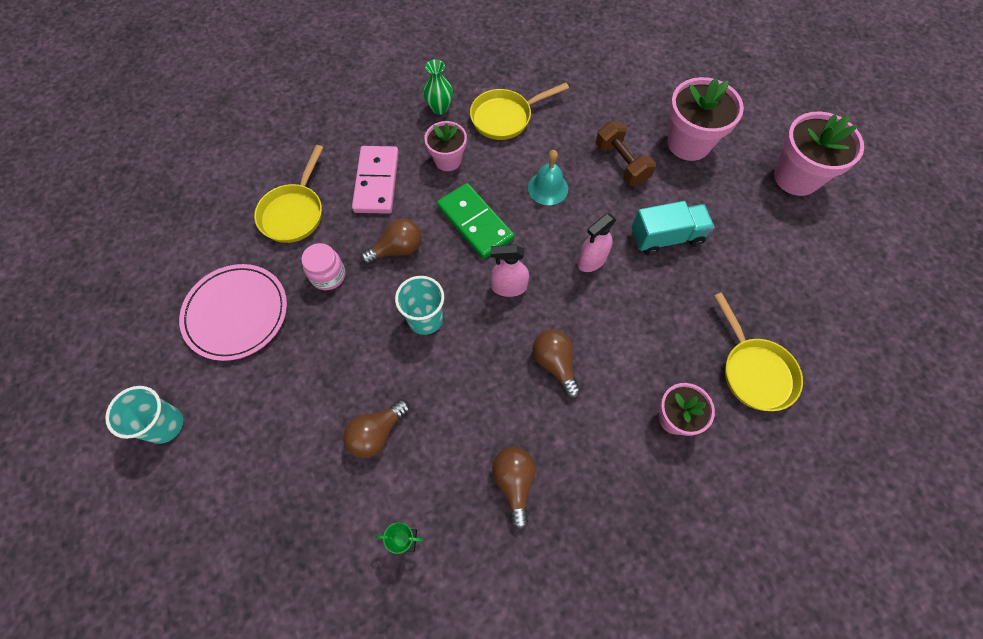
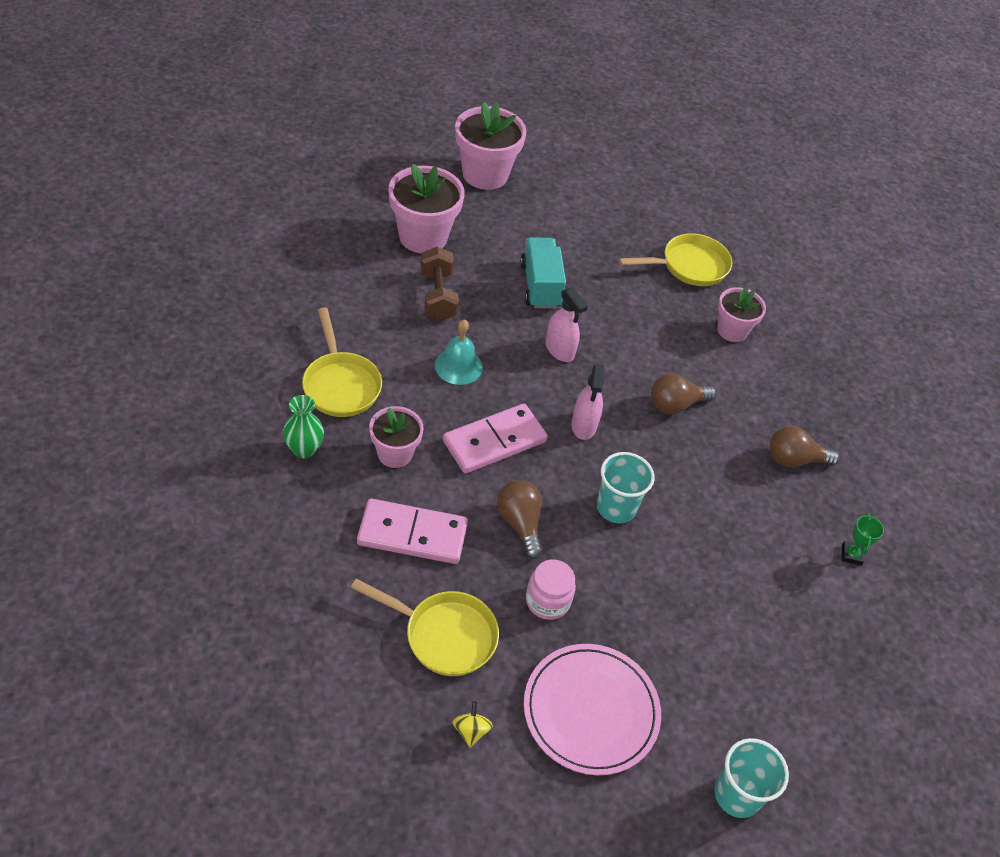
camera: 90 degrees left, 15 degrees down
(221, 238) = (471, 731): none -> yellow spinning top
(377, 433) = (747, 568): brown light bulb -> none
(475, 223) = (494, 441): green domino -> pink domino
(621, 163) = (438, 296): brown dumbbell -> brown dumbbell turned 75 degrees counterclockwise

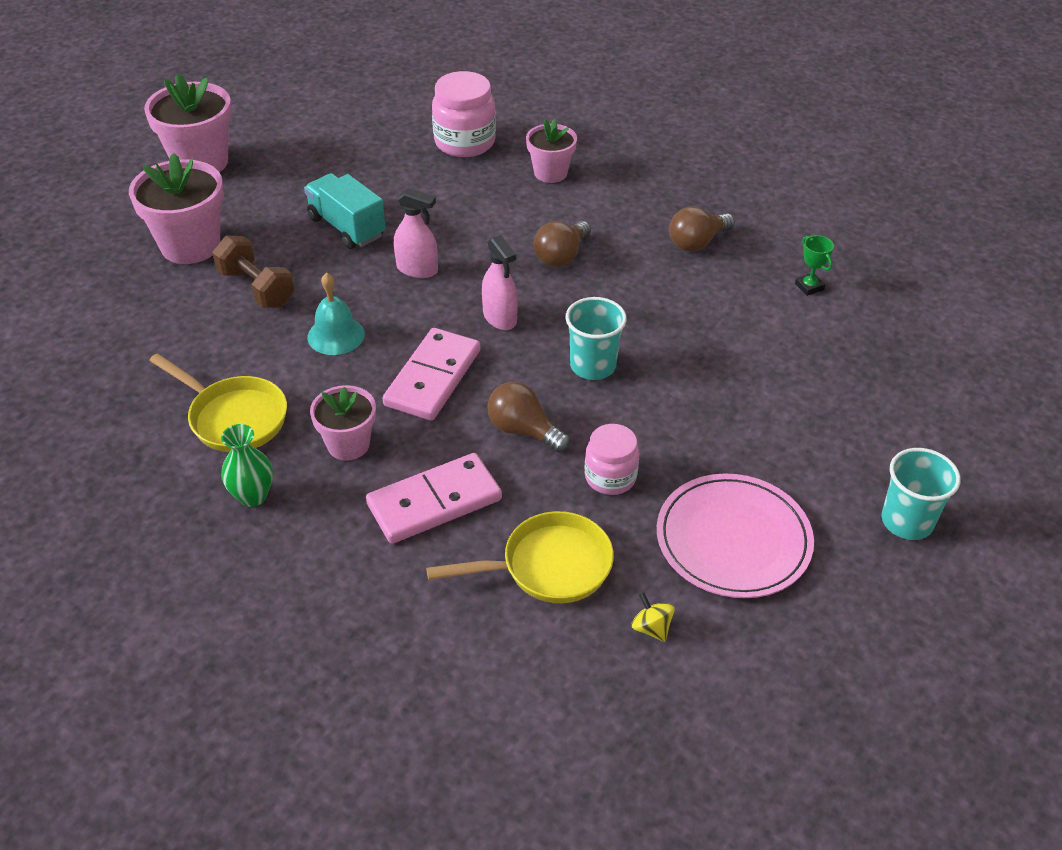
camera: 30 degrees left, 5 degrees down
(689, 266) = (465, 142): yellow pan -> pink jar

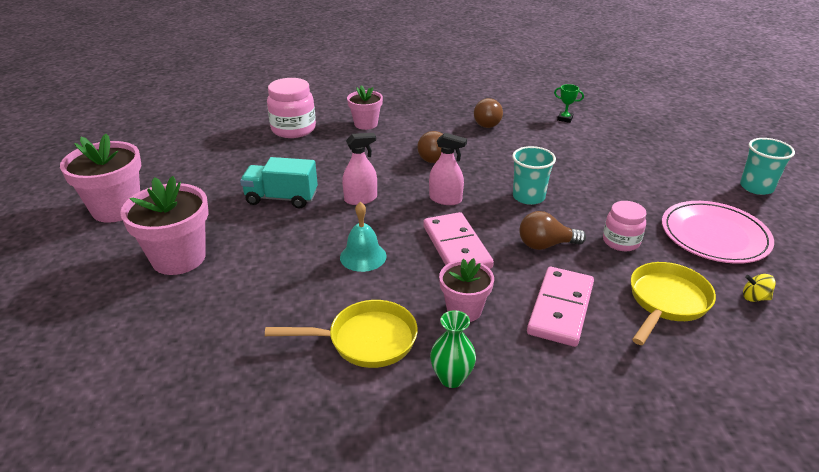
camera: 40 degrees left, 10 degrees down
(256, 288) = (267, 258): brown dumbbell -> none

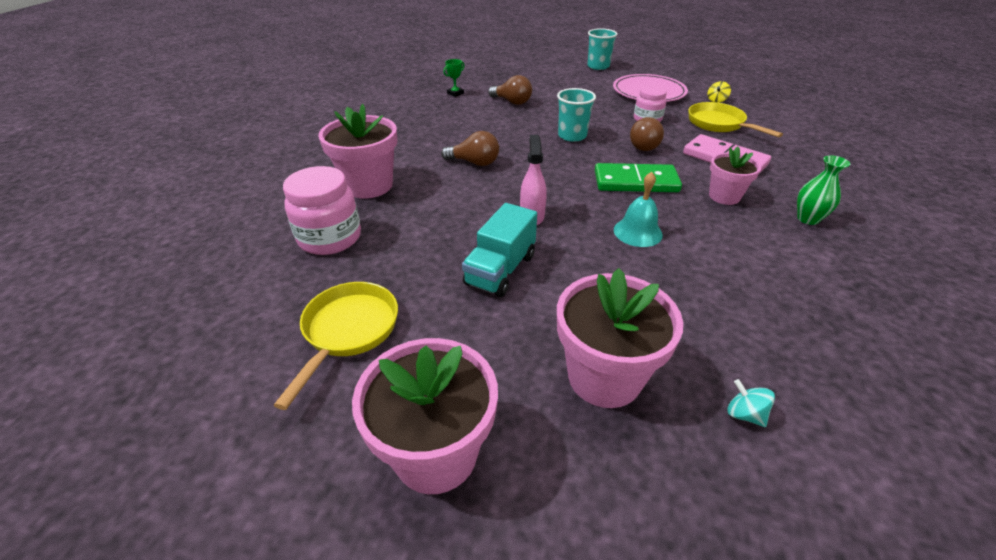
camera: 70 degrees left, 5 degrees up
(149, 324) = (744, 414): none -> turquoise spinning top
(365, 340) = (765, 251): yellow pan -> yellow pan (348, 331)
(366, 124) = (368, 185): pink flower pot -> pink flower pot, size x1.63
(445, 199) = (557, 171): pink spray bottle -> none
(456, 247) = (635, 182): pink domino -> green domino
(488, 123) = (431, 124): brown light bulb -> brown light bulb (512, 102)

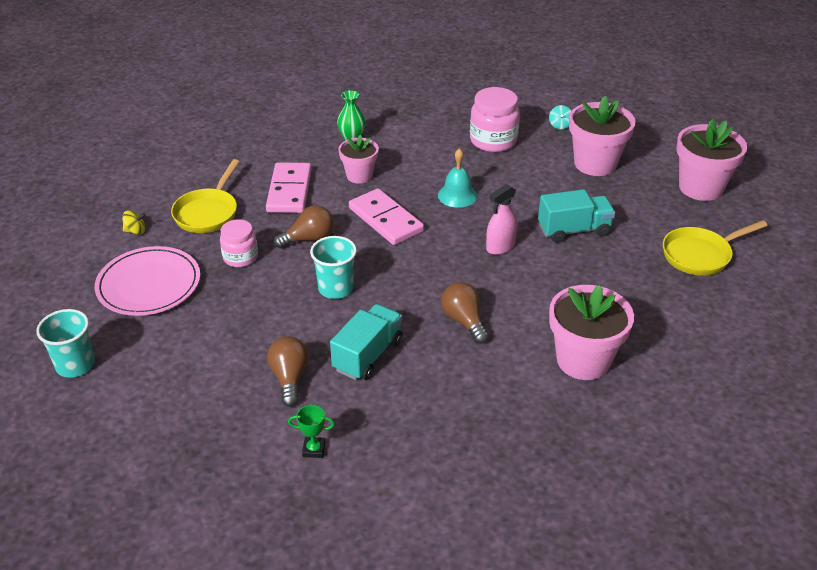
camera: 130 degrees left, 0 degrees up
(330, 238) = (661, 326): pink jar -> pink jar (493, 141)
(495, 124) = (367, 355): none -> turquoise truck
(635, 182) = (385, 220): green domino -> pink domino

